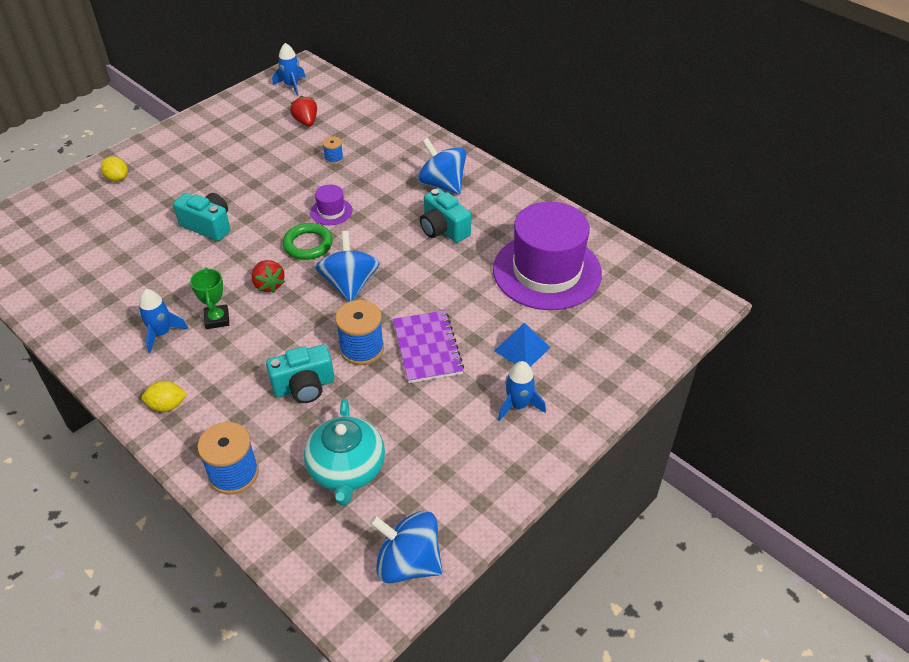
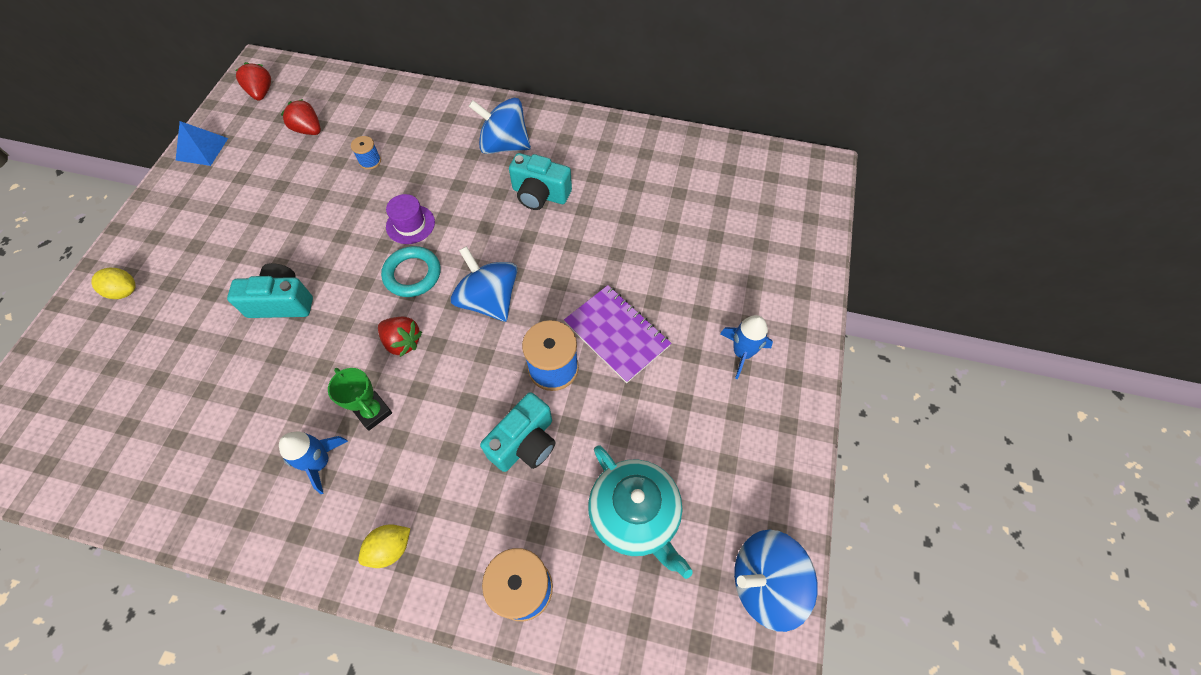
camera: 30 degrees left, 15 degrees up
(291, 85) = (261, 93): blue rocket -> red strawberry
(308, 244) = (412, 274): green ring -> turquoise ring
(522, 349) = (703, 290): blue pyramid -> blue pyramid (202, 149)
(547, 271) = (668, 197): purple hat -> none

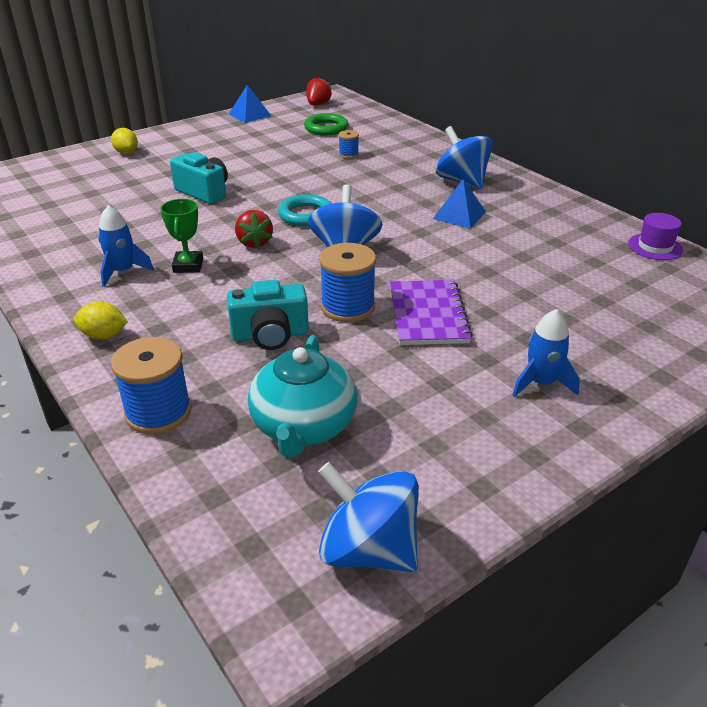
camera: 40 degrees right, 25 degrees down
(308, 130) = (326, 128): red strawberry -> green ring
(410, 224) = (337, 192): purple hat -> purple hat (655, 247)
(540, 194) = (459, 215): turquoise camera -> blue pyramid

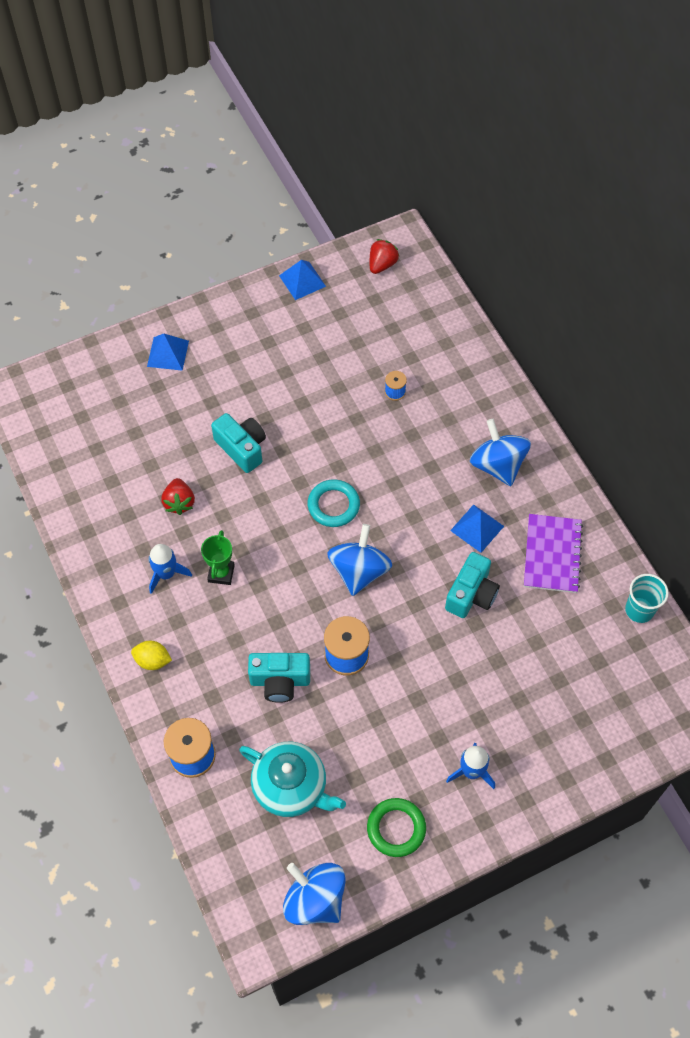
camera: 10 degrees right, 25 degrees up
(126, 152) = (167, 353): yellow lemon -> blue pyramid
(254, 243) = (281, 546): red strawberry -> red strawberry (179, 502)
(303, 426) = (291, 787): turquoise teapot -> turquoise teapot turned 75 degrees counterclockwise
(326, 128) = (381, 327): green ring -> green ring (396, 828)
(427, 314) = (408, 675): purple notebook -> purple notebook (552, 554)
(473, 253) = (471, 594): none -> turquoise camera
(655, 247) = (639, 610): purple hat -> turquoise cup

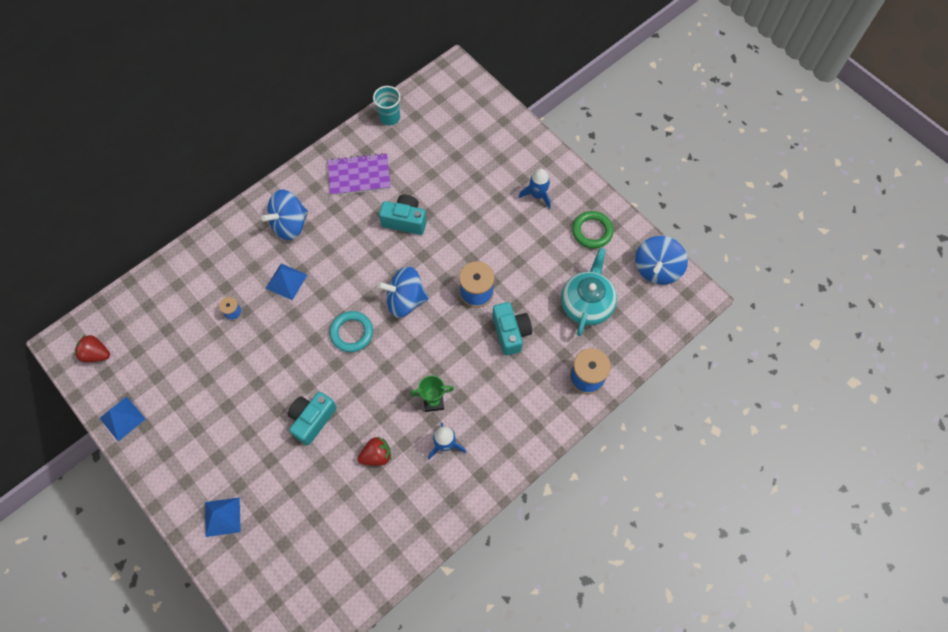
camera: 105 degrees left, 5 degrees up
(152, 660) = (522, 431): yellow lemon -> none
(477, 528) = (349, 227): blue pyramid -> blue pyramid (286, 281)

